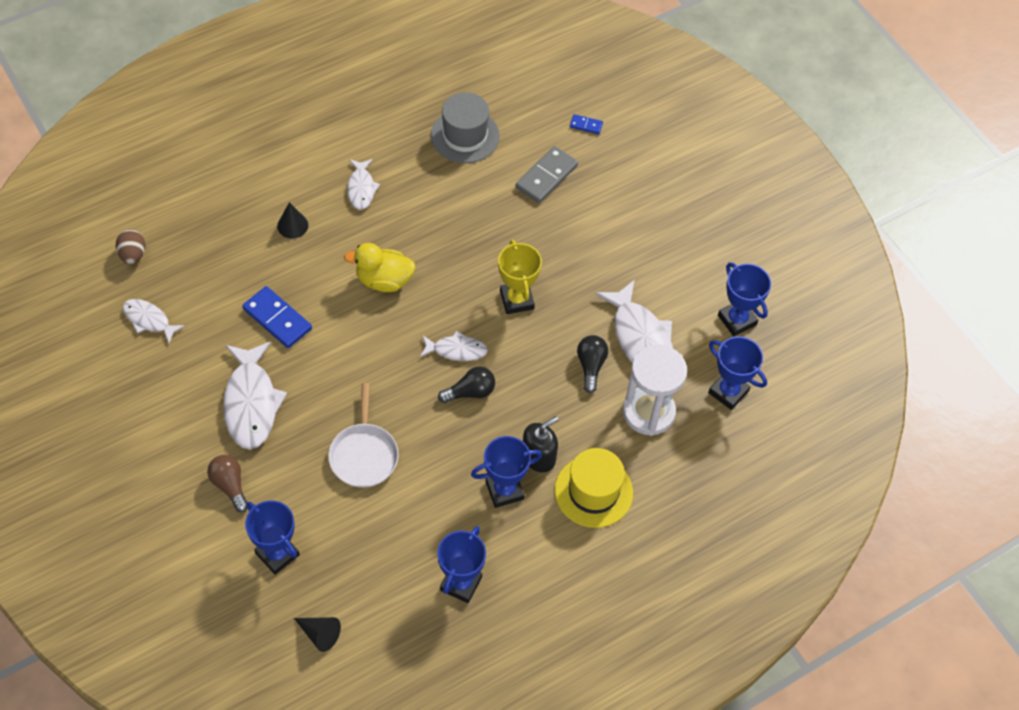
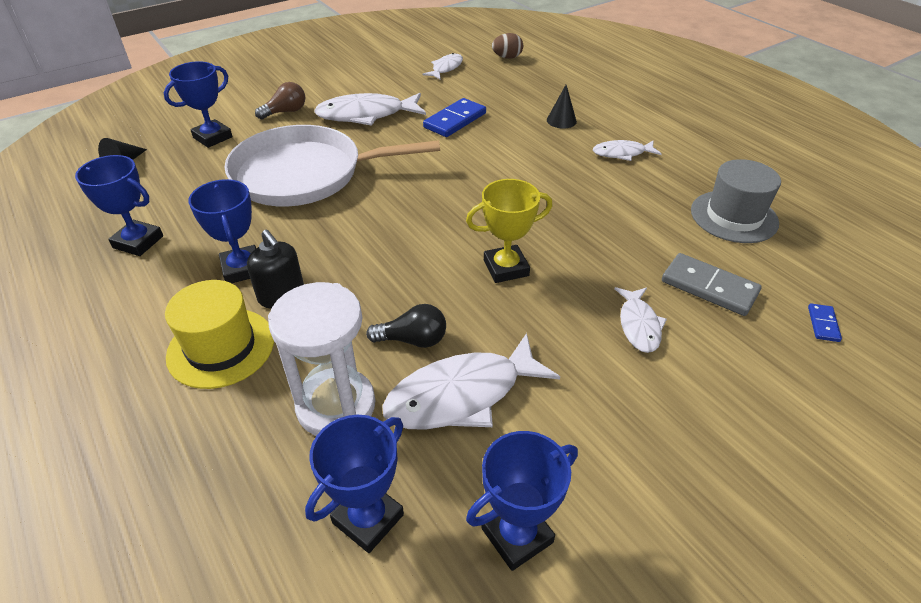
camera: 90 degrees right, 15 degrees down
(364, 455) = (304, 174): white pan -> white pan, size x1.86
(384, 280) = (511, 173): yellow duck -> none
(456, 350) = (429, 225): white fish -> white fish (639, 325)
(470, 392) = (374, 237): black light bulb -> none

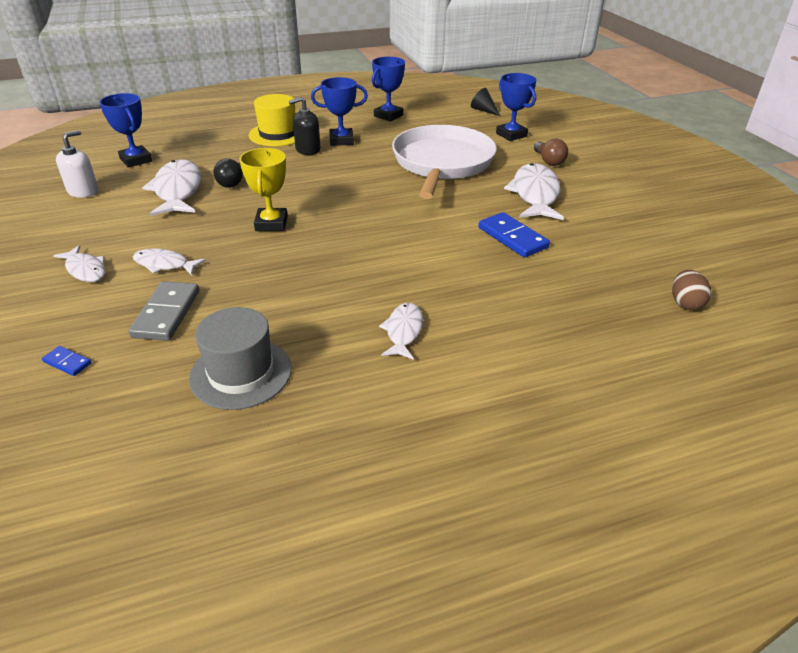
camera: 105 degrees right, 5 degrees down
(336, 406) = (208, 158): white hourglass -> none
(446, 68) = (646, 251): white fish -> white fish (85, 270)
(517, 535) = (83, 191): blue trophy -> white soap dispenser
(561, 120) = (494, 306): black cone -> none
(709, 287) = (167, 314): grey domino -> grey domino turned 45 degrees counterclockwise

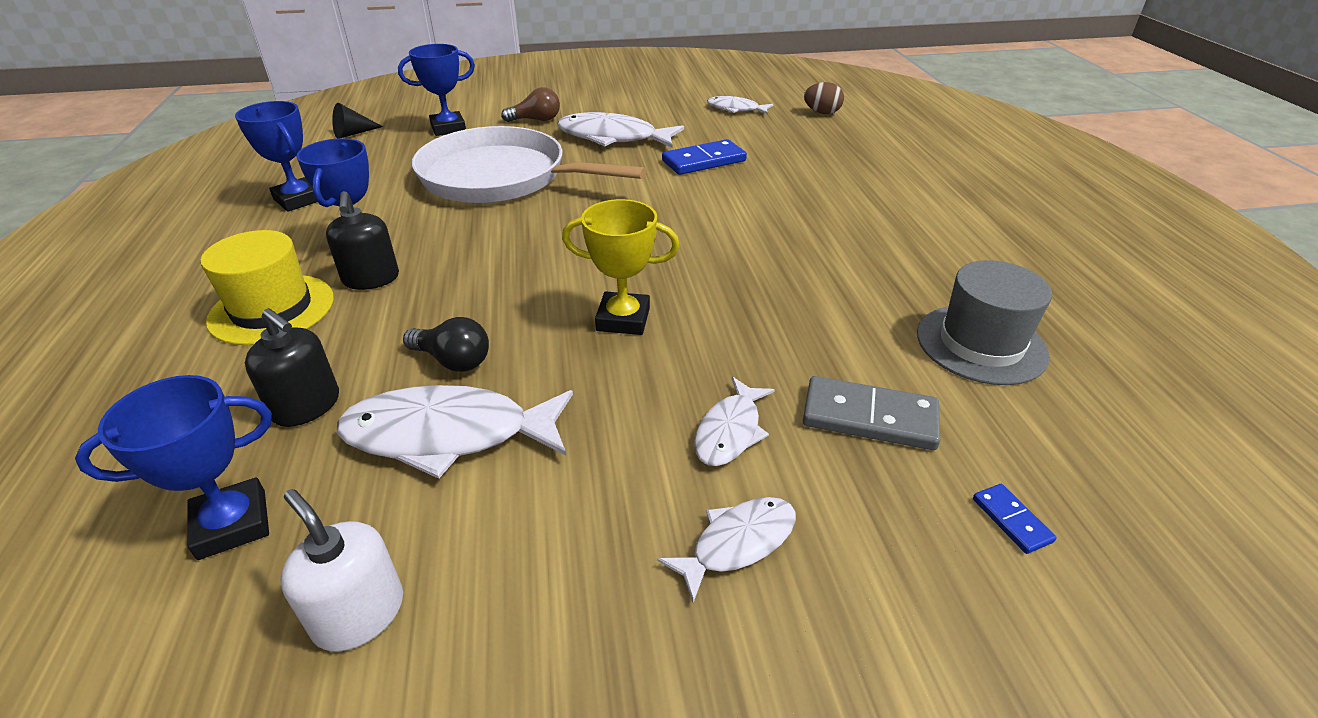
camera: 80 degrees left, 0 degrees up
(67, 362) = (1011, 520): blue domino -> blue domino turned 60 degrees counterclockwise
(203, 157) = (306, 406): none -> black soap dispenser
(403, 331) = (881, 236): white fish -> white fish (735, 109)

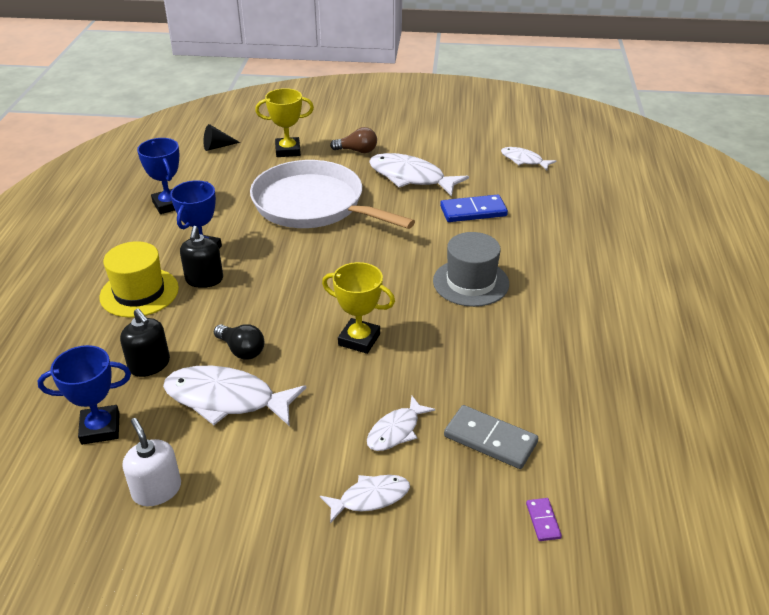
camera: 15 degrees right, 0 degrees up
(448, 128) = (288, 150): blue trophy -> yellow trophy
(822, 113) = (596, 174): brown egg -> none
(981, 344) = (599, 403): grey hat -> grey hat (471, 282)
(1011, 520) = (543, 521): blue domino -> purple domino

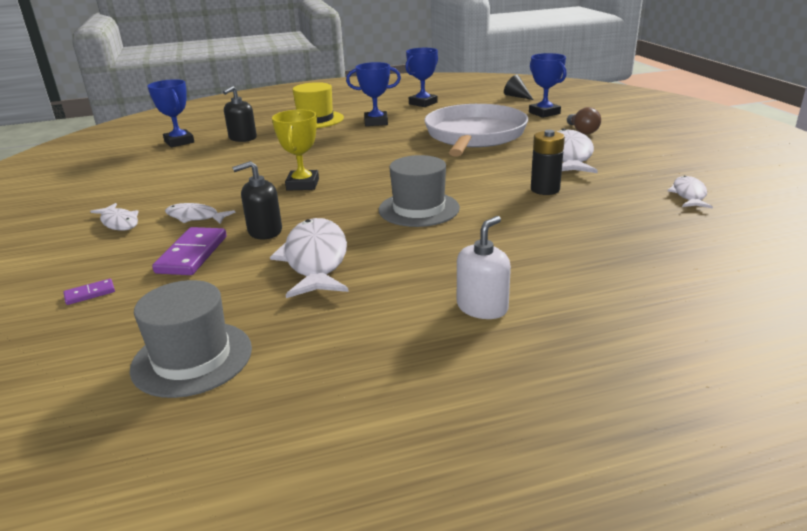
camera: 70 degrees right, 10 degrees down
(157, 490) = (126, 165): white soap dispenser -> white soap dispenser (482, 307)
(204, 279) = (343, 130): black soap dispenser -> black soap dispenser (265, 231)
(226, 399) = (215, 162): white fish -> white fish (315, 260)
(241, 350) = (269, 155): black light bulb -> none
(288, 150) = (544, 113): yellow trophy -> blue trophy
(473, 211) = (545, 189): blue domino -> black battery
(490, 439) = (192, 254): grey domino -> purple domino
(677, 452) = (192, 358): none -> grey hat

